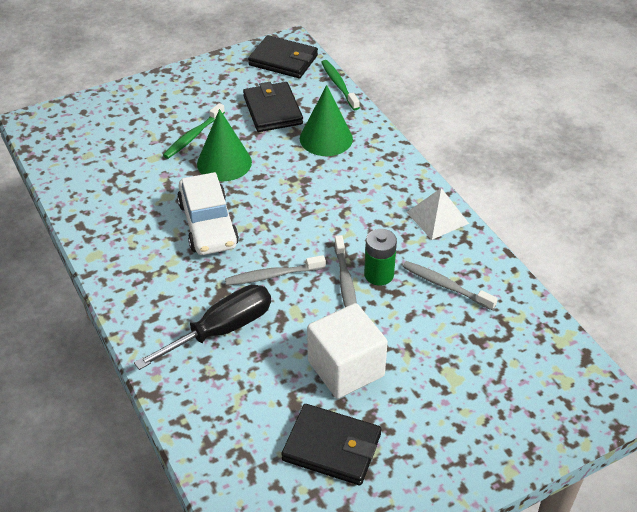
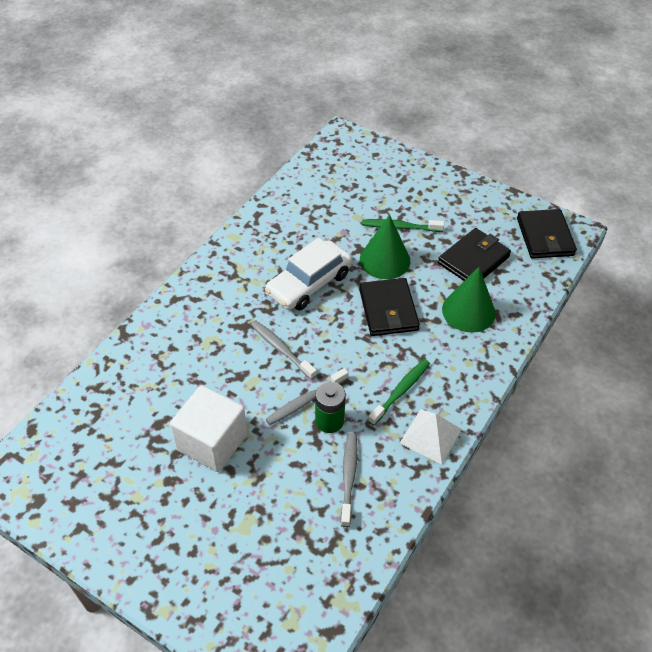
camera: 60 degrees right, 5 degrees up
(221, 330) = (206, 344): black screwdriver -> none
(332, 447) = (128, 467): black wallet -> black wallet (388, 310)
(339, 85) = (547, 288): green toothbrush -> green toothbrush (400, 391)

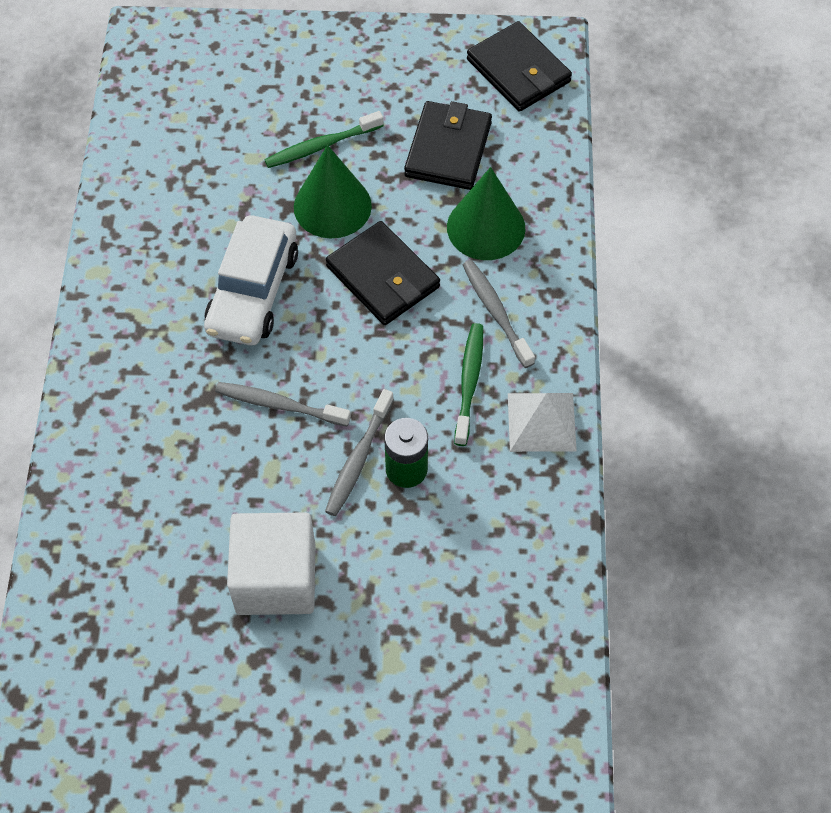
camera: 30 degrees left, 10 degrees up
(348, 477) = (477, 528): grey toothbrush -> grey toothbrush (496, 312)

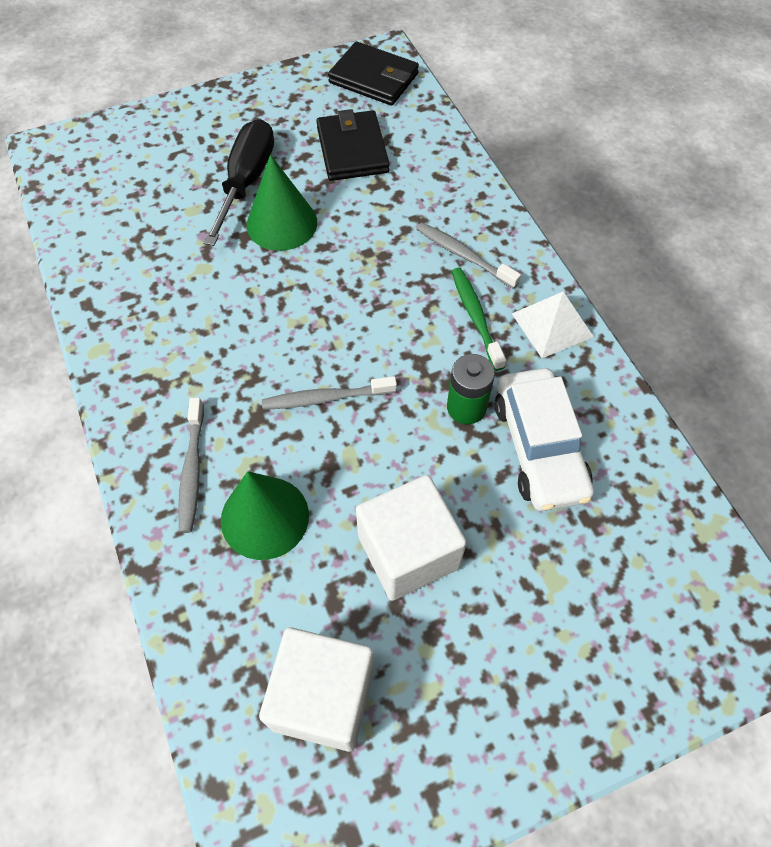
camera: 25 degrees left, 0 degrees up
(137, 667) = (323, 697): none -> white cube
(253, 291) = (250, 314): white car -> white car (539, 447)
(321, 146) = (246, 181): green toothbrush -> black screwdriver
(358, 459) = (421, 415): grey toothbrush -> grey toothbrush (192, 470)
(383, 277) = (355, 262): black wallet -> none
(486, 227) = (417, 196): green cone -> green cone (265, 517)

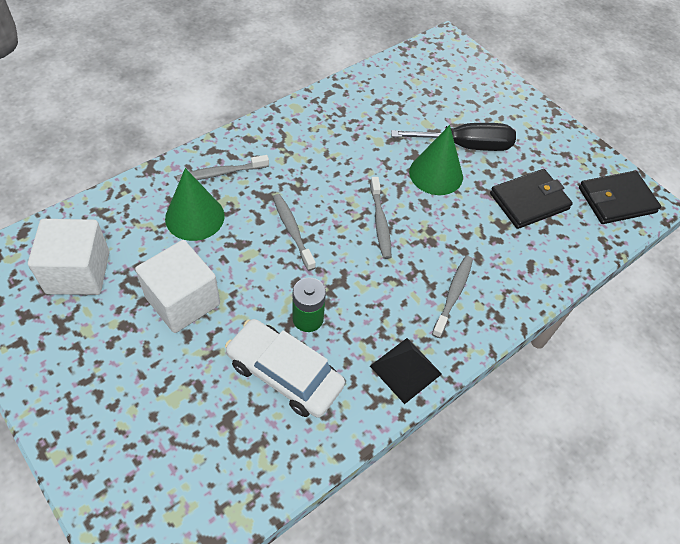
camera: 70 degrees right, 5 degrees down
(340, 299) = (380, 222): none -> grey toothbrush
(373, 78) = (616, 200): black wallet -> black wallet turned 60 degrees clockwise
(475, 317) = (394, 312): green toothbrush -> none
(539, 447) = (284, 374): white car -> white car turned 60 degrees clockwise
(552, 325) = (405, 370): white pyramid -> black pyramid

